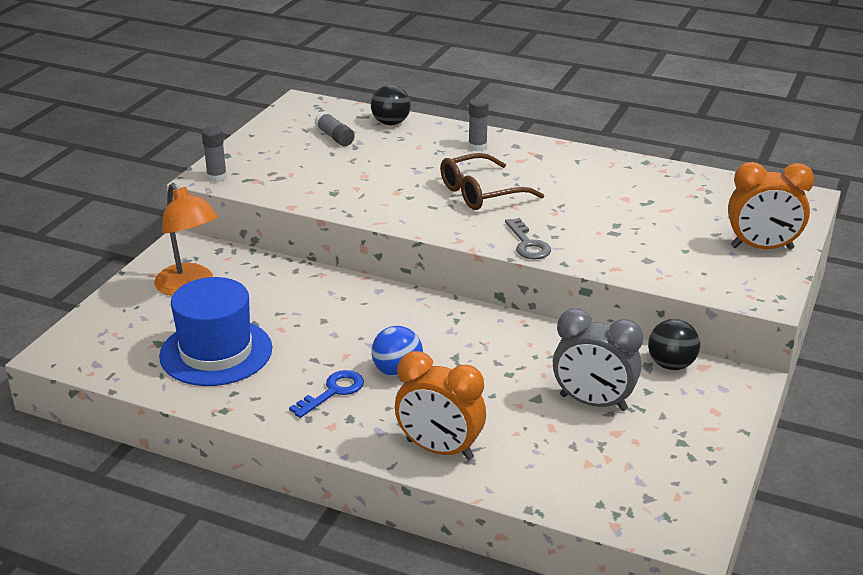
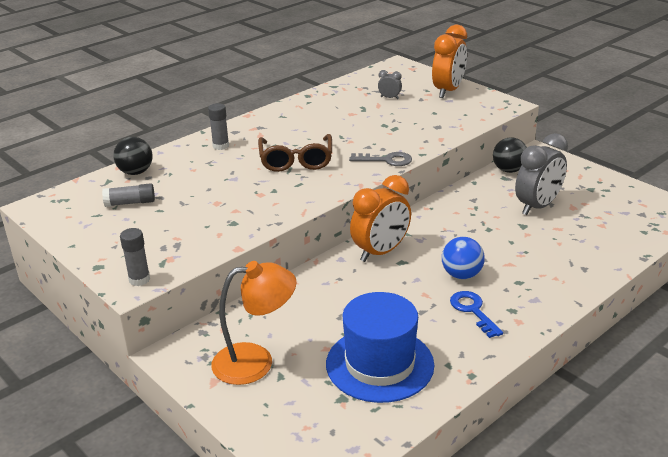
camera: 65 degrees left, 0 degrees up
(439, 450) = (567, 278): orange clock -> orange clock (380, 252)
(695, 212) = (389, 98): none -> grey clock

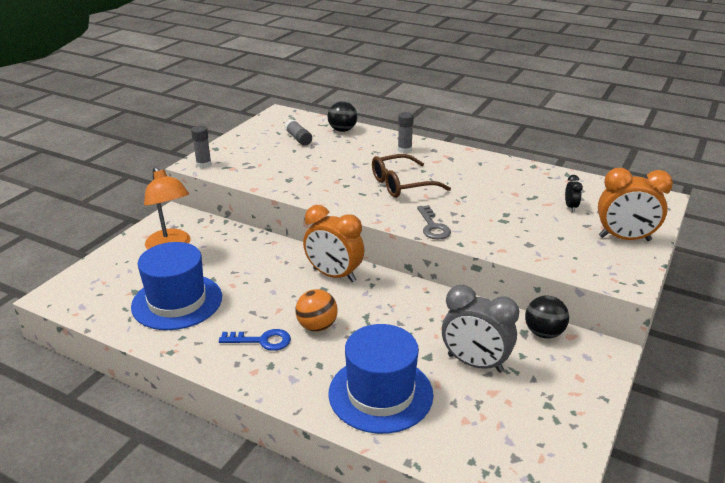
camera: 70 degrees right, 0 degrees up
(389, 98) = (570, 207): grey clock -> black clock
(461, 275) = (317, 326): blue ball -> orange ball
(473, 311) = (262, 341): blue key -> blue key turned 45 degrees clockwise
(564, 256) = (380, 393): none -> blue hat

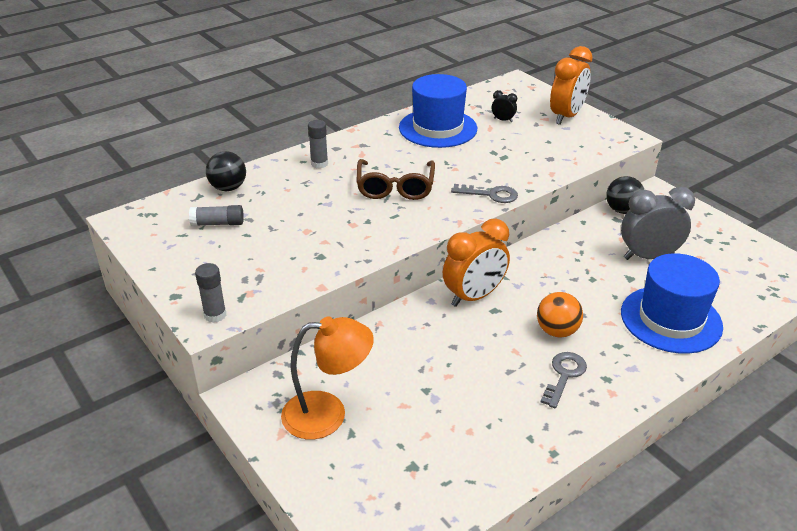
camera: 65 degrees left, 5 degrees up
(177, 301) = (457, 430): blue hat -> blue hat (438, 128)
(262, 341) = (564, 375): blue key -> grey key
(475, 363) = (648, 256): grey clock -> grey clock turned 150 degrees counterclockwise

